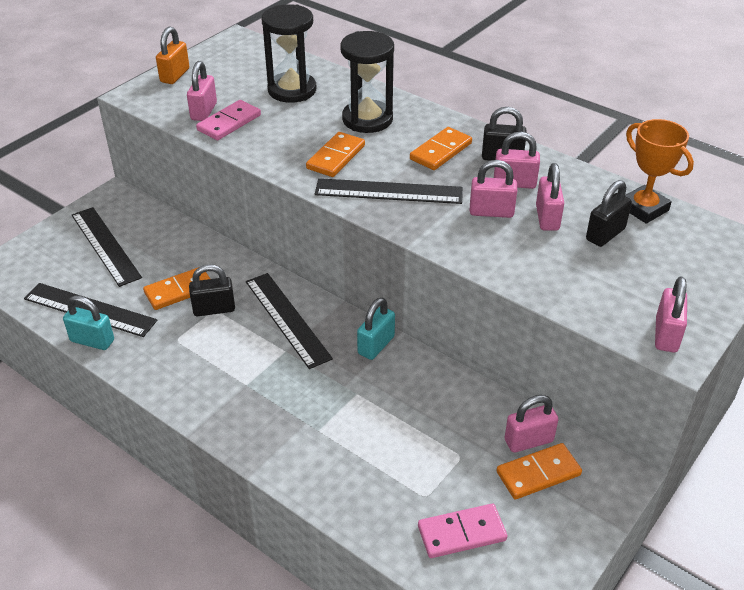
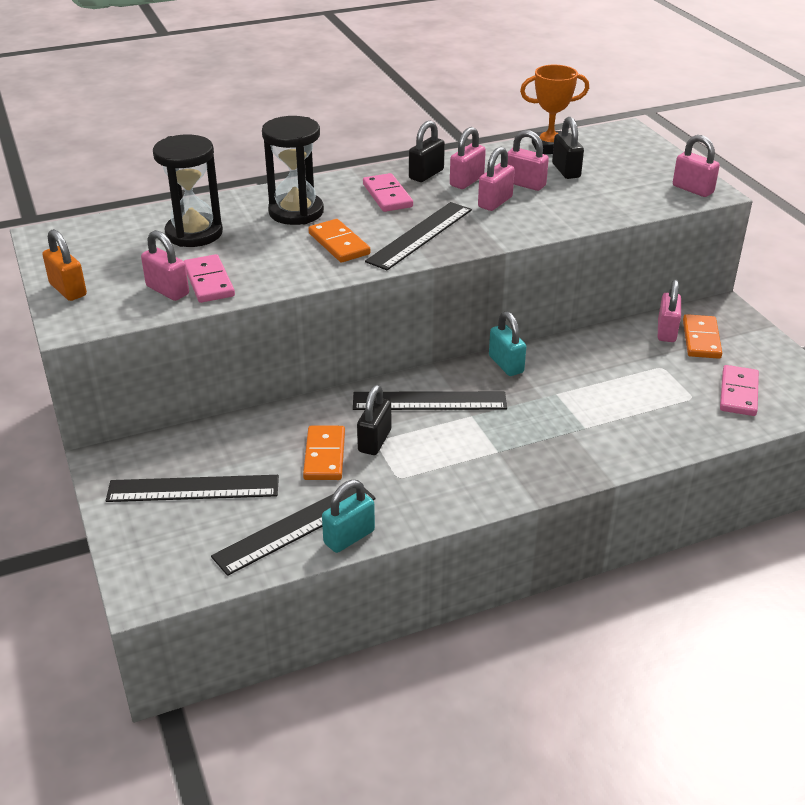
camera: 60 degrees left, 5 degrees down
(440, 151) = (387, 196): orange domino -> pink domino

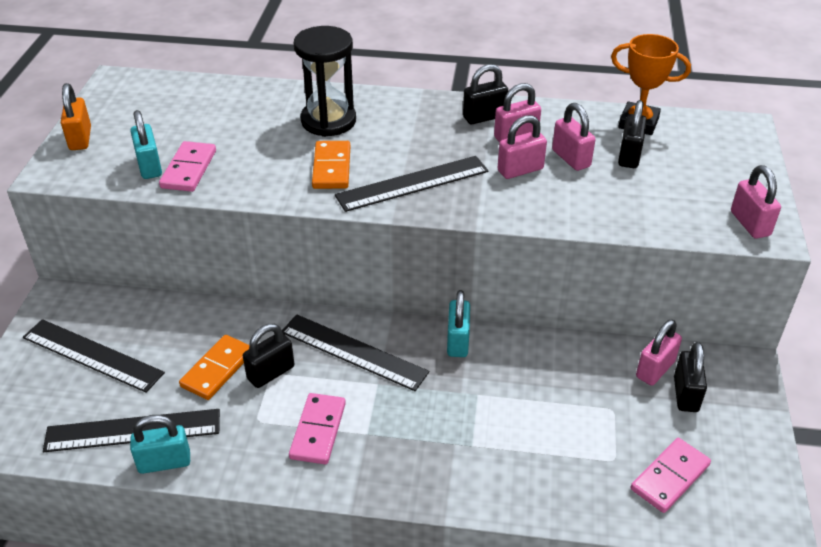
camera: 30 degrees right, 5 degrees up
(167, 290) = (149, 166): pink padlock -> turquoise padlock
(194, 233) = (225, 115): black hourglass -> none
(387, 196) = (425, 129): pink domino -> pink domino (318, 430)
(701, 339) = (685, 394): orange domino -> black padlock

